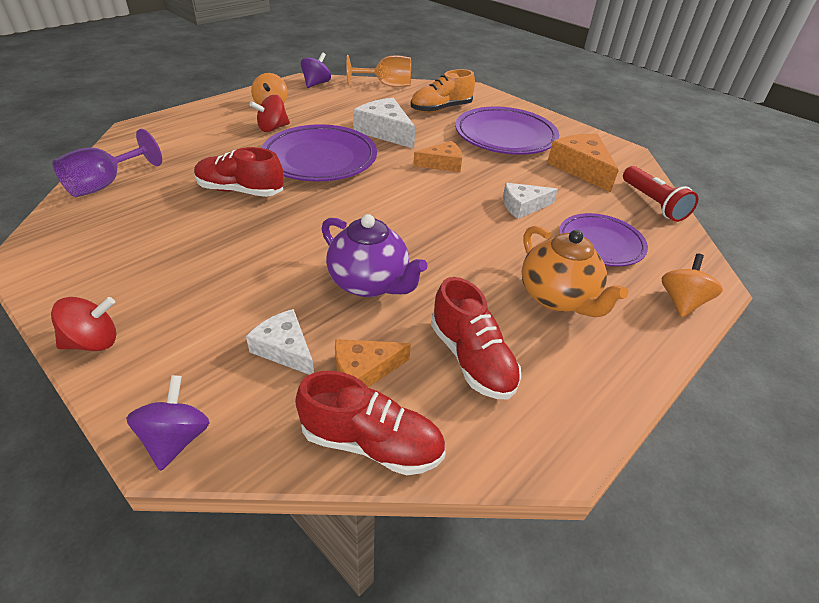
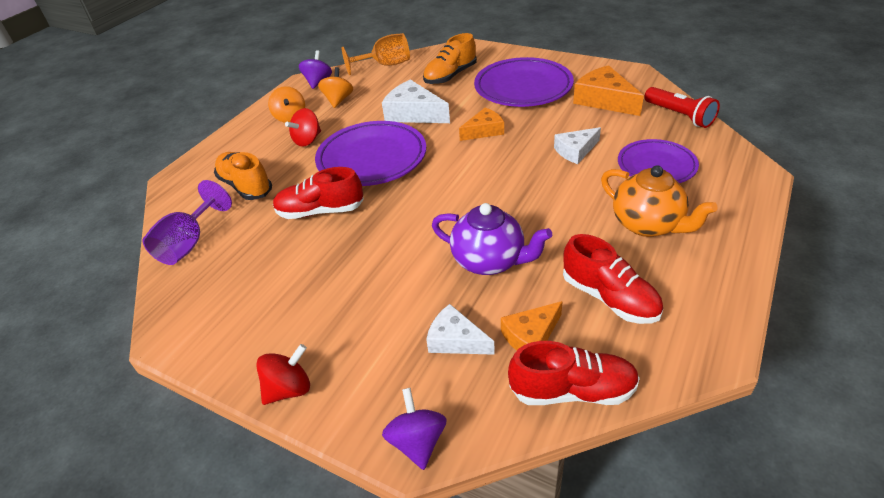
camera: 10 degrees left, 0 degrees up
(190, 151) = (246, 186): none -> orange shoe
(681, 302) = (744, 197): orange spinning top -> orange spinning top (338, 100)

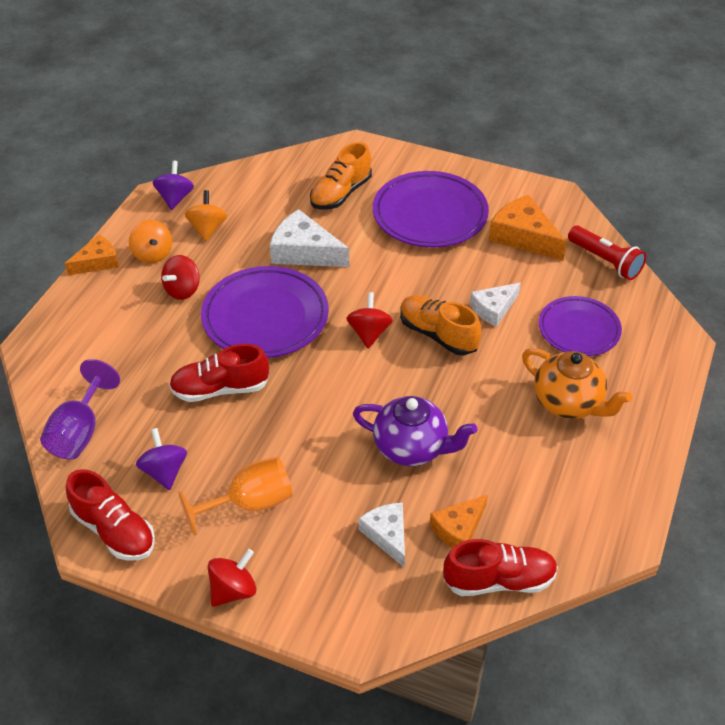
camera: 10 degrees left, 5 degrees up
(246, 186) = (124, 355): orange shoe -> orange shoe (438, 335)
(385, 65) = (256, 173): orange goblet -> orange goblet (250, 503)
(417, 442) = (364, 633): purple spinning top -> purple spinning top (164, 471)
(455, 340) = (387, 535): white cheese -> white cheese turned 45 degrees clockwise
(460, 169) = (369, 333): none -> red spinning top
(484, 131) = (390, 279): orange cheese -> orange cheese (97, 262)
(609, 298) = (531, 486): red shoe -> red shoe (114, 530)

